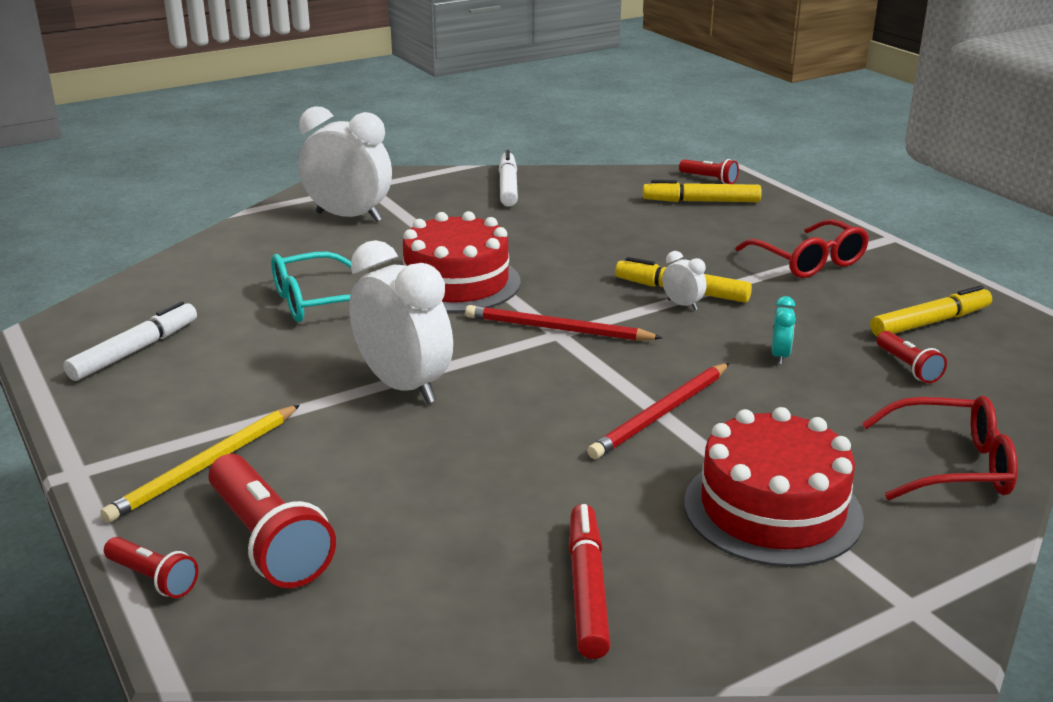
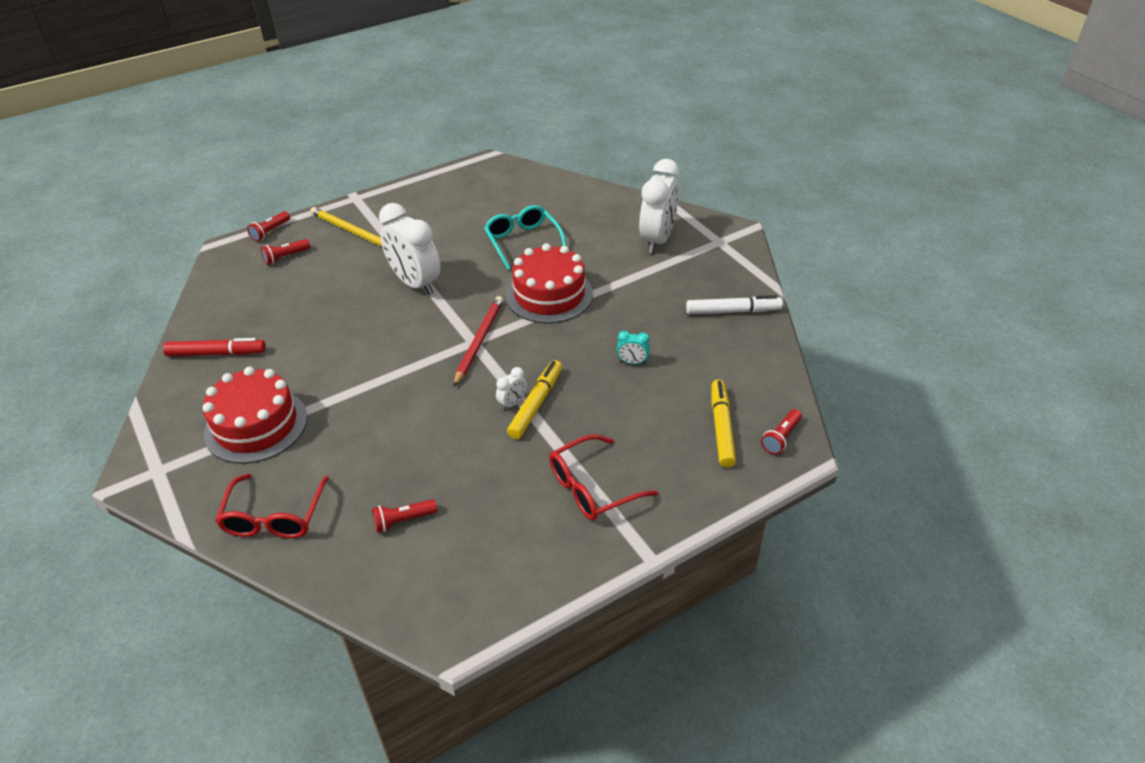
camera: 90 degrees right, 15 degrees up
(135, 351) = (467, 192): white marker -> none
(269, 541) = (285, 257): red flashlight -> red flashlight, size x0.53
(404, 386) = (415, 283): white clock -> white clock turned 90 degrees clockwise
(661, 414) = (365, 385): red pencil -> none
(780, 356) = (429, 449): turquoise clock -> turquoise clock (632, 362)
(930, 322) = (473, 551): yellow marker -> none

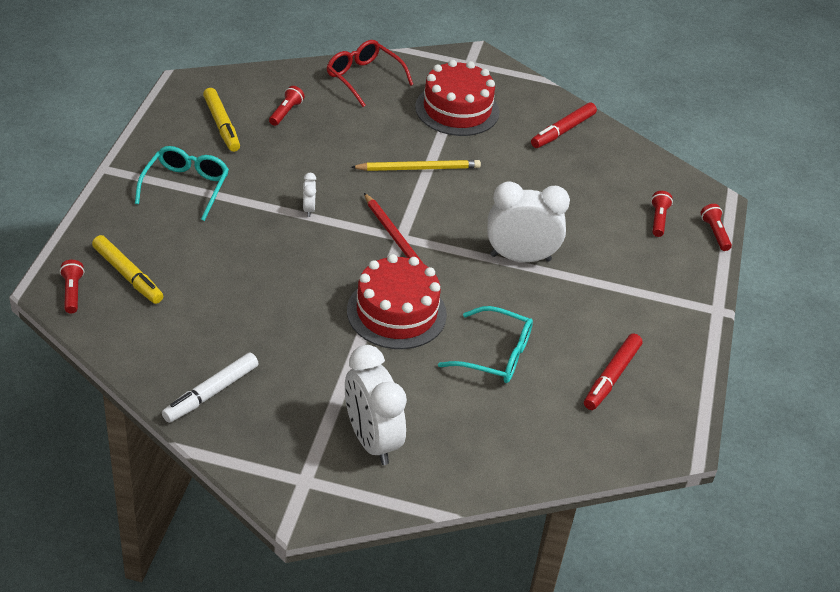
camera: 130 degrees right, 0 degrees up
(351, 231) = (656, 273): yellow pencil -> yellow pencil (418, 168)
(474, 200) = (611, 377): none -> red marker
(536, 404) = (290, 218): yellow marker -> yellow marker (221, 125)
(592, 487) = (186, 187): red glasses -> turquoise glasses
(632, 362) = (253, 290): turquoise clock -> none

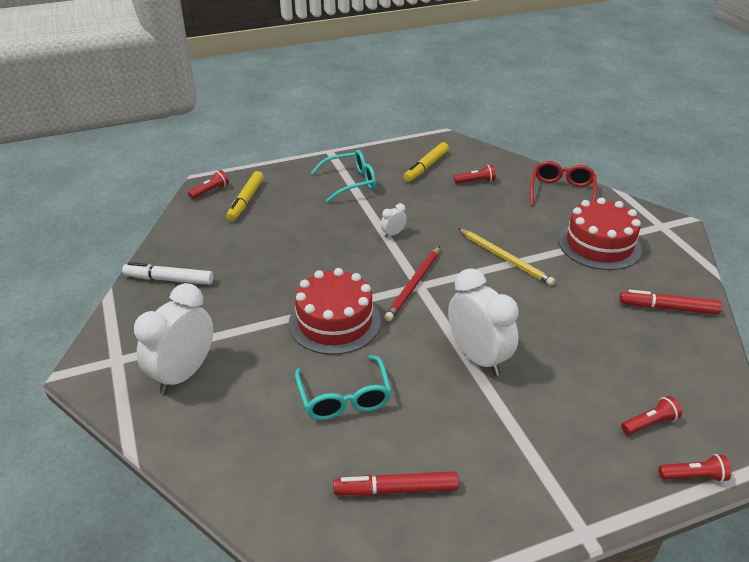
camera: 60 degrees right, 5 degrees down
(714, 233) = (693, 476): red flashlight -> red flashlight turned 45 degrees clockwise

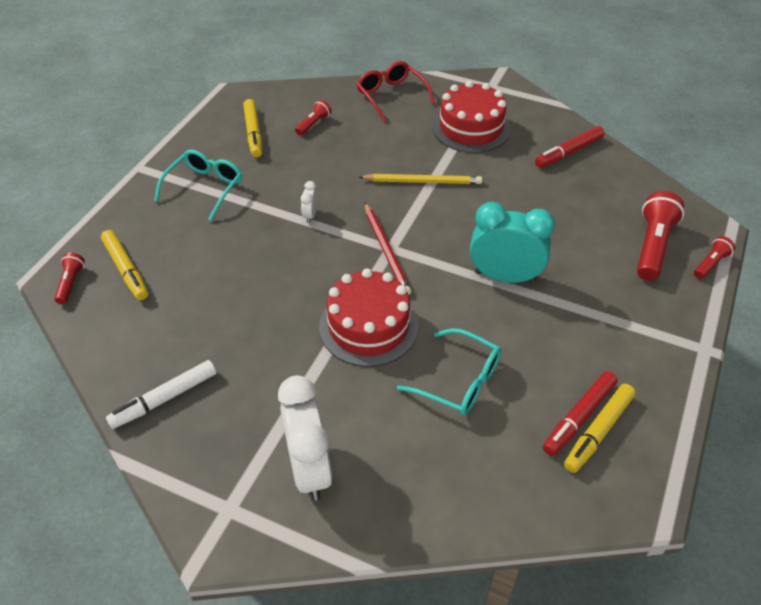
camera: 45 degrees left, 10 degrees up
(396, 512) = (598, 432): none -> yellow marker
(478, 357) = (504, 277): white clock -> turquoise clock
(649, 423) = (652, 246): red flashlight -> red flashlight, size x1.88

